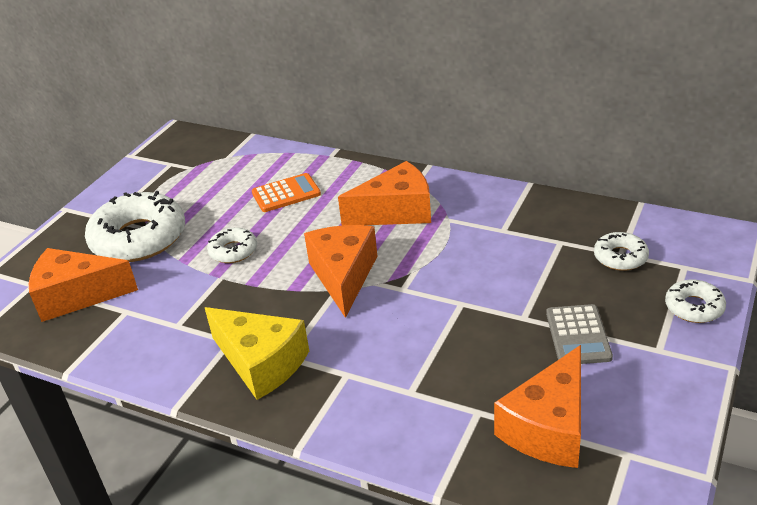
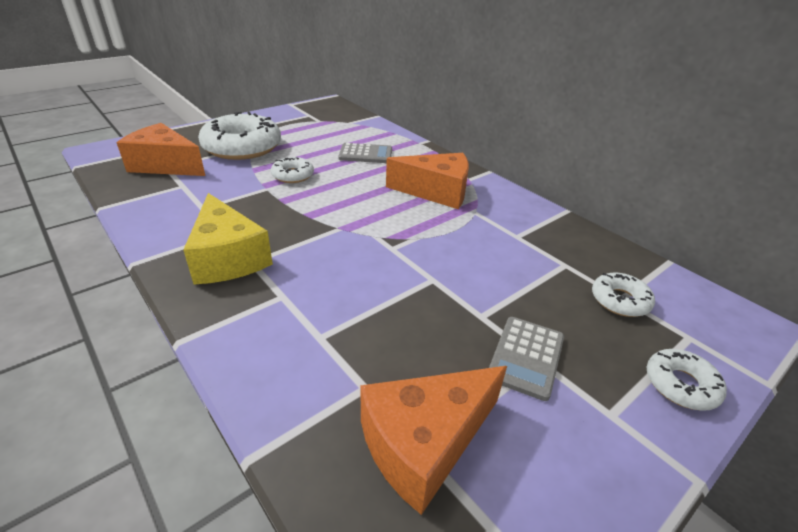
camera: 20 degrees right, 0 degrees up
(286, 193) = (366, 154): orange calculator -> grey calculator
(343, 276) = (354, 220): orange cheese -> none

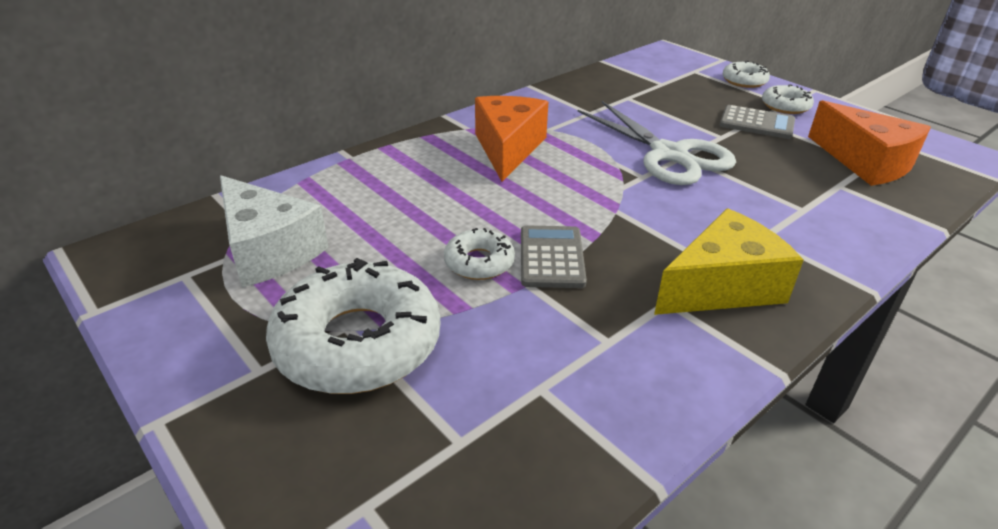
camera: 90 degrees left, 0 degrees up
(165, 165) = (455, 443): orange cheese -> none
(323, 128) = (269, 250): none -> white cheese
(366, 154) = (394, 200): grey calculator -> grey calculator (551, 257)
(433, 269) = (669, 154): none -> white scissors
(620, 300) = (667, 84): white donut -> white donut (785, 106)

